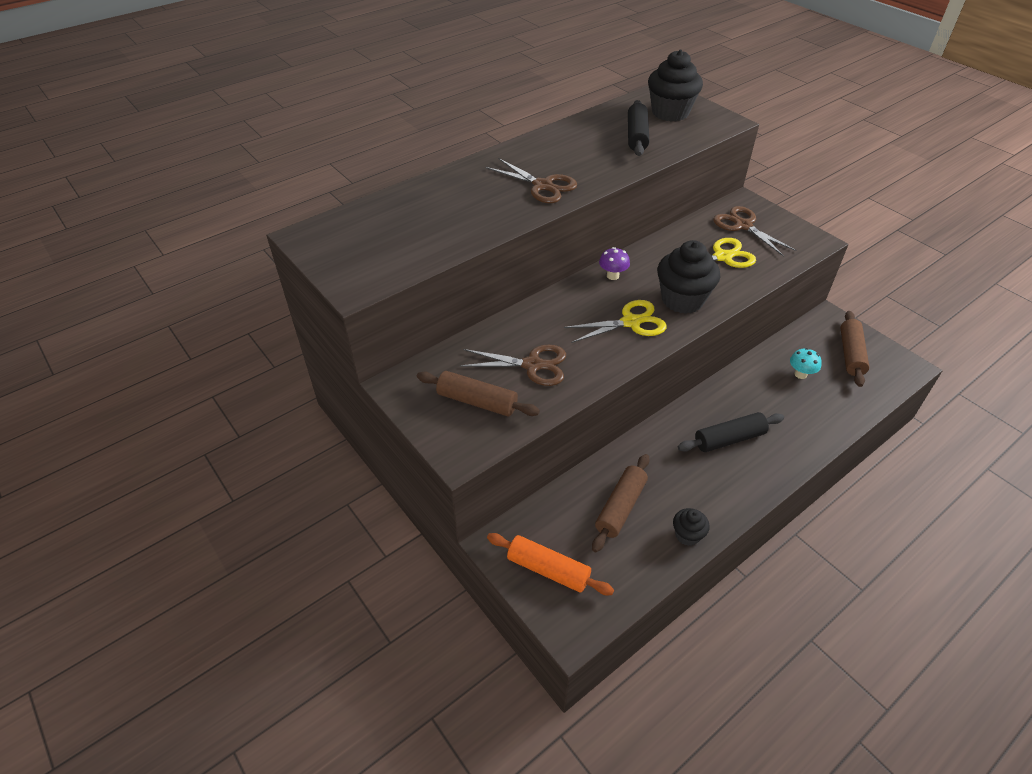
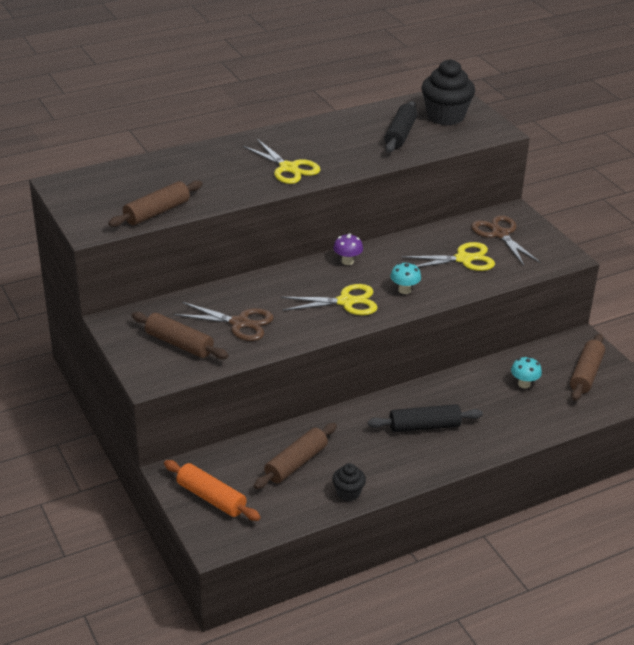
camera: 10 degrees right, 10 degrees down
(422, 256) = (157, 212): none -> brown rolling pin
(543, 186) = (288, 168): brown scissors -> yellow scissors
(682, 300) = (404, 290): black cupcake -> turquoise mushroom

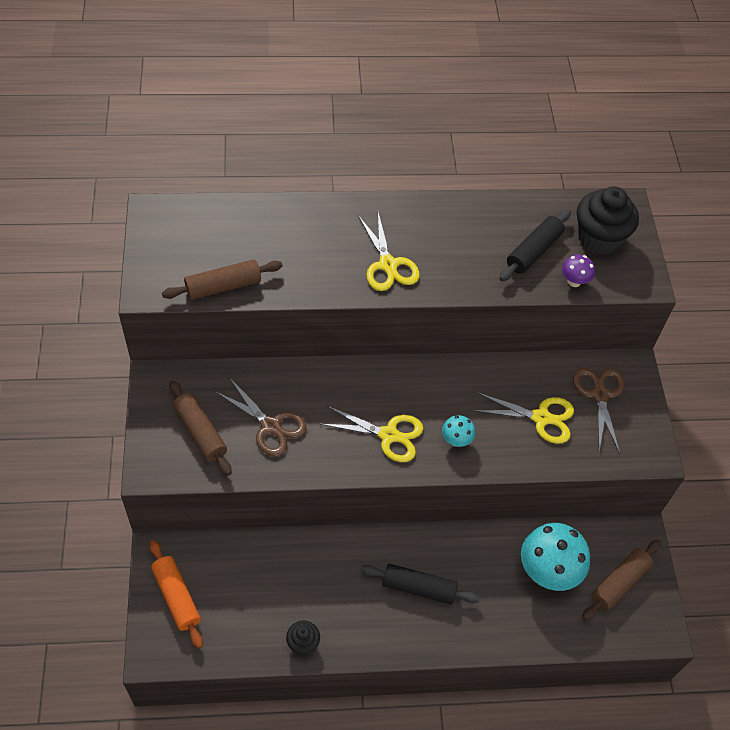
camera: 20 degrees right, 20 degrees up
(296, 463) = (273, 585): brown rolling pin -> none
(347, 261) = (420, 377): purple mushroom -> purple mushroom (574, 281)
(524, 384) = (547, 571): turquoise mushroom -> turquoise mushroom, size x2.08

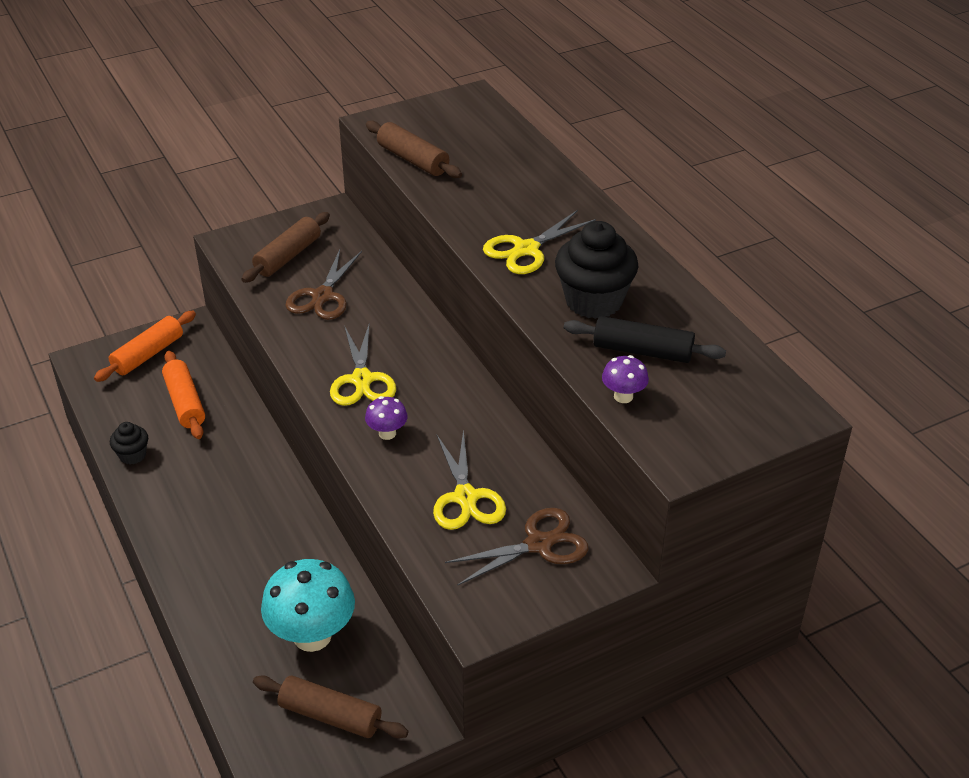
camera: 70 degrees right, 15 degrees down
(258, 584) = (185, 403): none -> orange rolling pin
(419, 588) = (236, 524): black rolling pin -> none
(456, 440) = (387, 433): turquoise mushroom -> purple mushroom
(599, 238) = (715, 402): black cupcake -> black cupcake (593, 301)

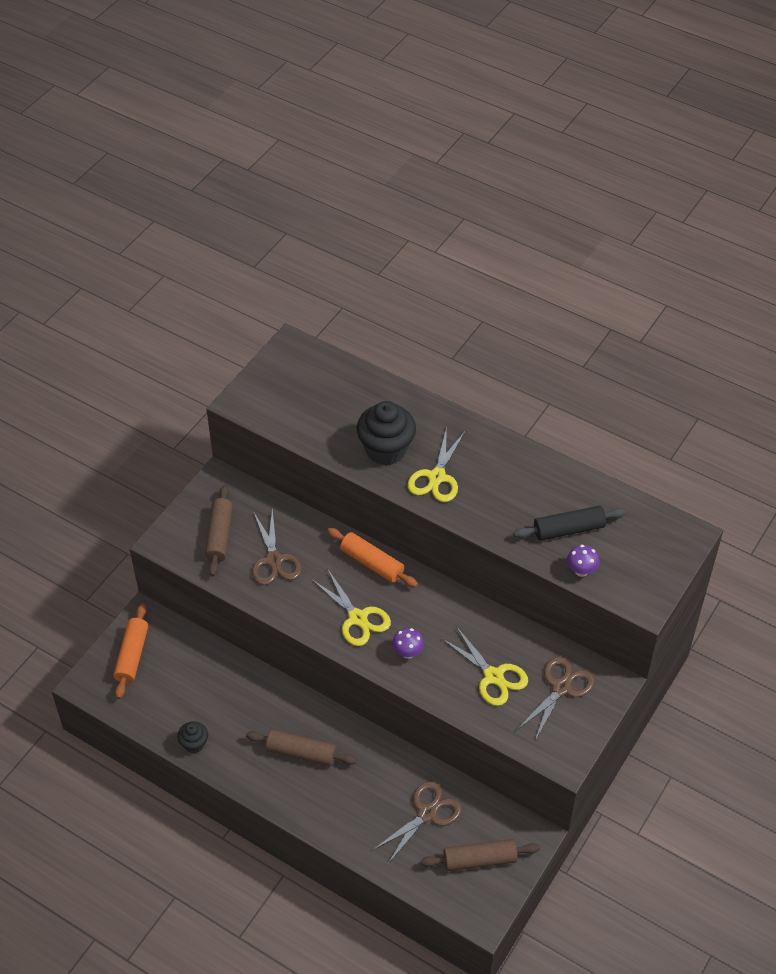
camera: 30 degrees left, 10 degrees up
(185, 403) = (196, 683): orange rolling pin -> orange rolling pin (372, 563)
(312, 636) = (427, 813): turquoise mushroom -> brown scissors
(413, 160) = (296, 428): brown rolling pin -> brown rolling pin (301, 753)
(593, 301) = (511, 502): black cupcake -> black cupcake (386, 450)

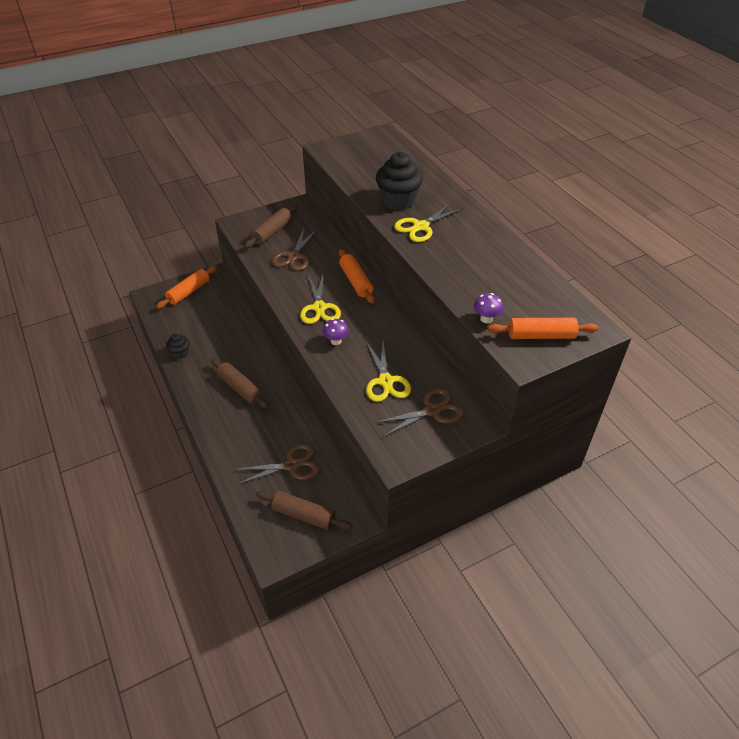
camera: 30 degrees right, 5 degrees down
(568, 529) = (496, 290): black rolling pin -> none
(643, 566) = (541, 335): none -> orange rolling pin

